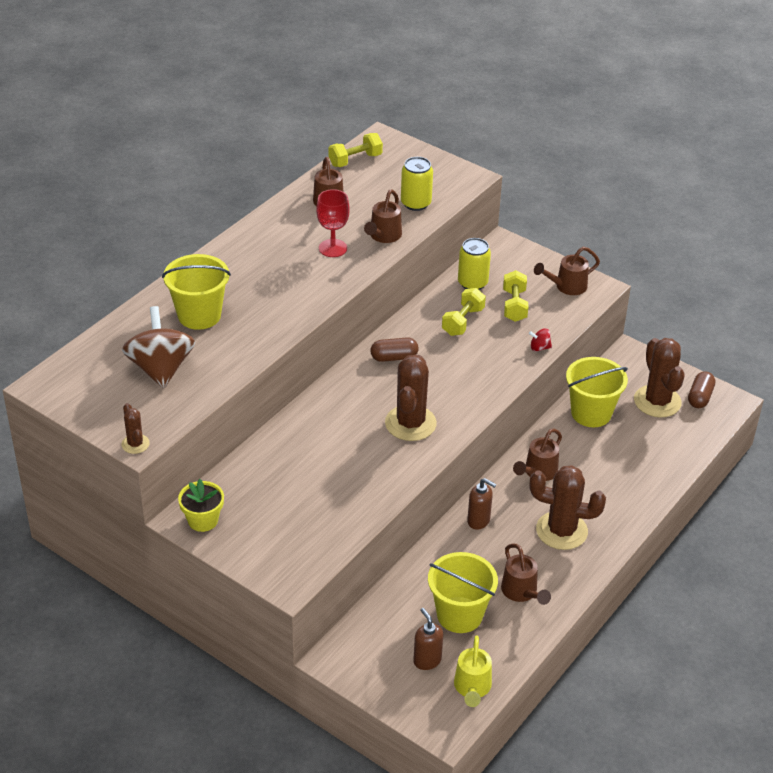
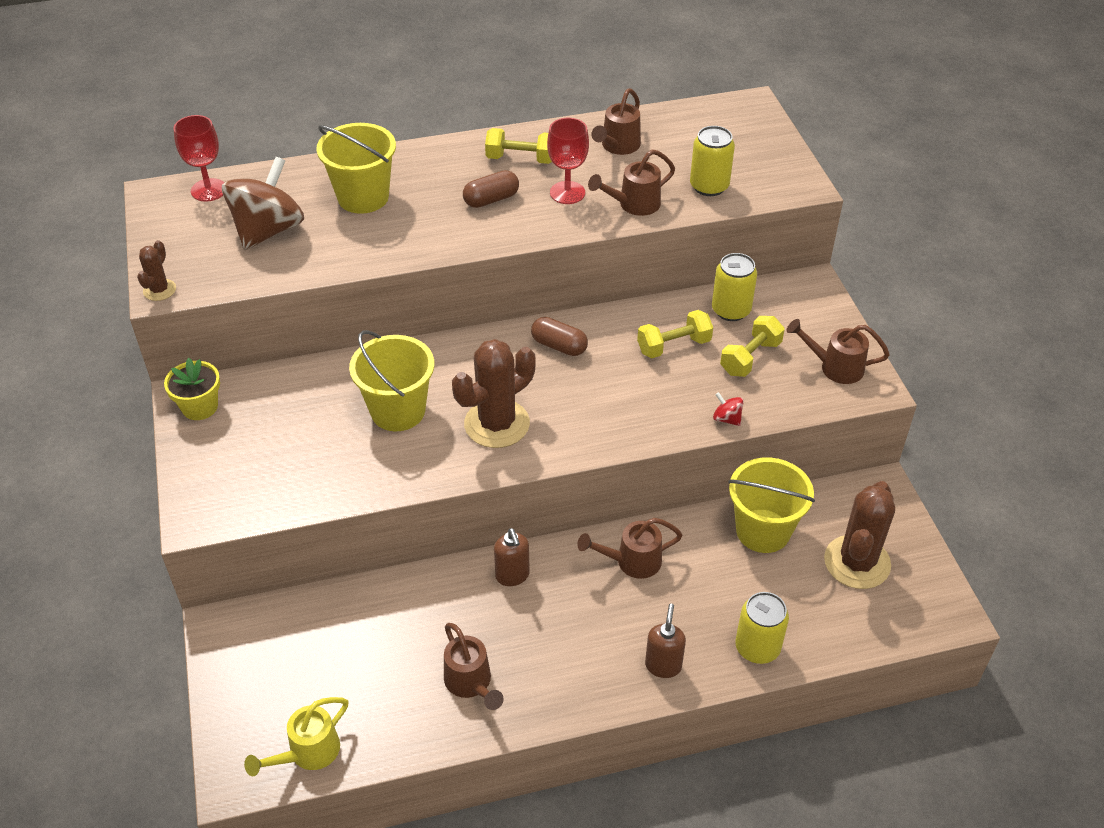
camera: 40 degrees right, 5 degrees up
(79, 364) = (208, 190): none -> red goblet
(355, 160) = (697, 115): yellow dumbbell -> yellow dumbbell (520, 159)
(427, 660) = (299, 691): brown soap dispenser -> brown soap dispenser (663, 665)
(459, 615) = (383, 664): yellow bucket -> yellow bucket (398, 411)
(521, 592) = (471, 683): brown watering can -> brown watering can turned 45 degrees counterclockwise
(561, 531) = (587, 643): brown cactus -> none
(653, 477) = (757, 647): none -> yellow can
(700, 397) = (916, 587): brown capsule -> brown capsule (491, 199)

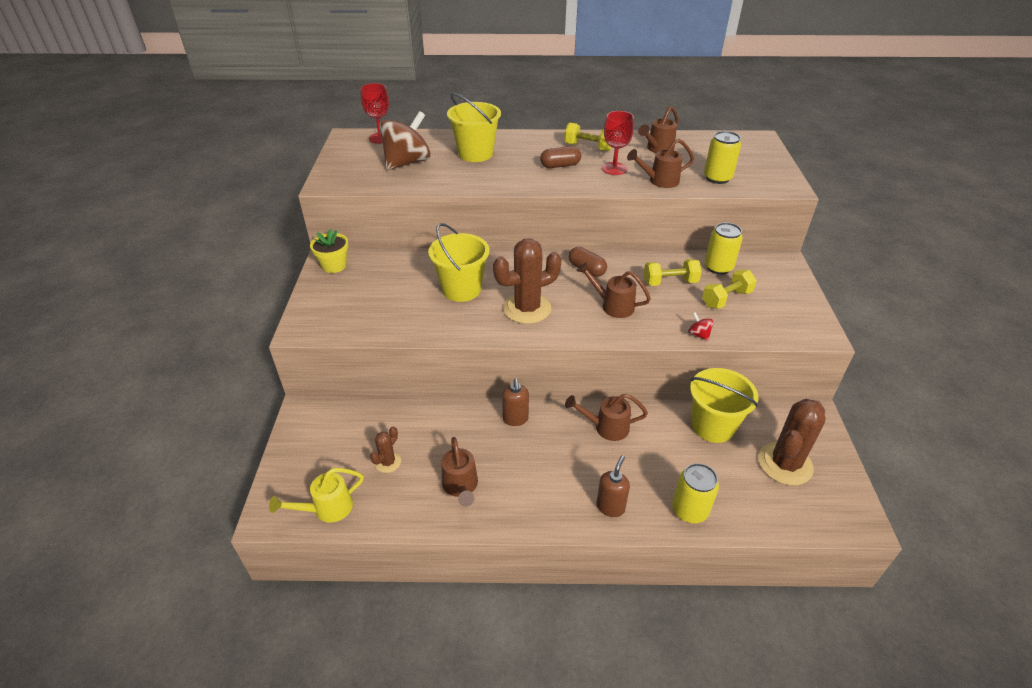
camera: 15 degrees right, 5 degrees down
(159, 290) = (324, 183): brown cactus -> brown cactus (388, 462)
(835, 367) = (792, 315): brown watering can -> brown watering can (613, 305)

